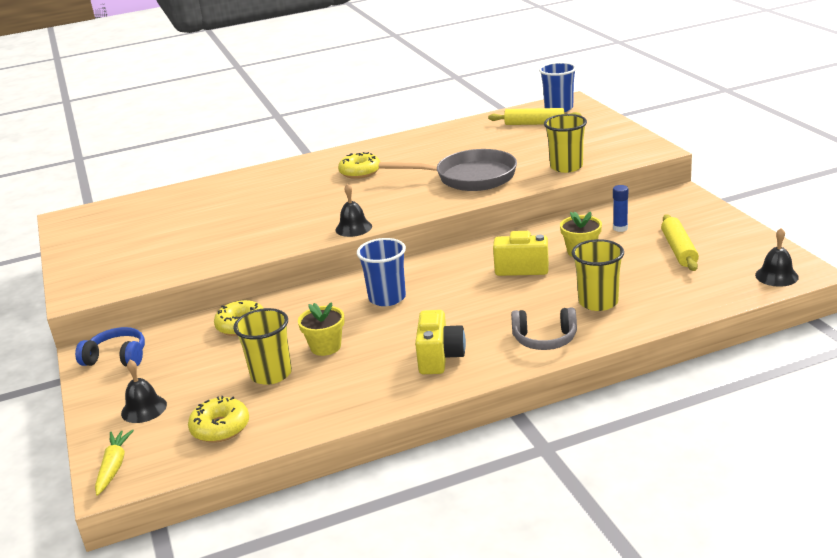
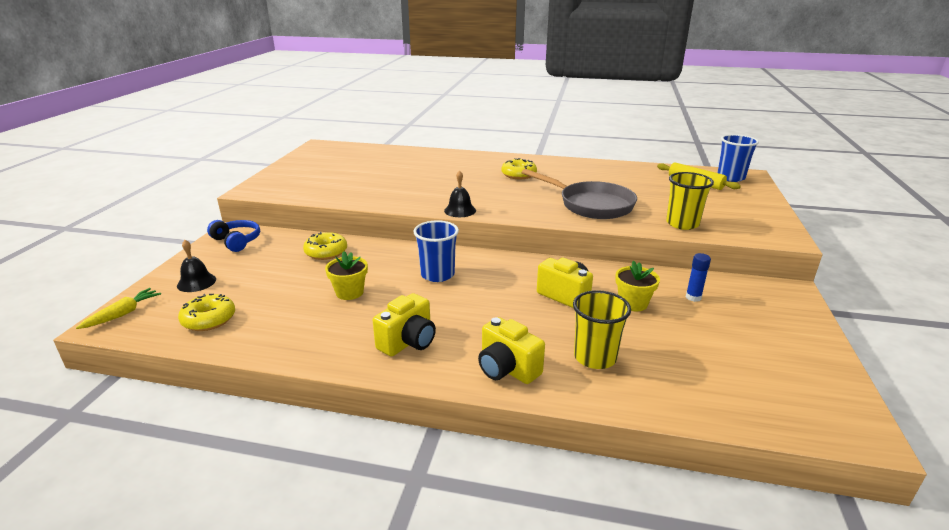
camera: 30 degrees right, 0 degrees up
(271, 374) = (291, 296): yellow cup -> none
(544, 339) = (507, 369): grey headphones -> yellow camera
(678, 250) = (731, 342): yellow rolling pin -> none
(776, 276) = (819, 421): black bell -> none

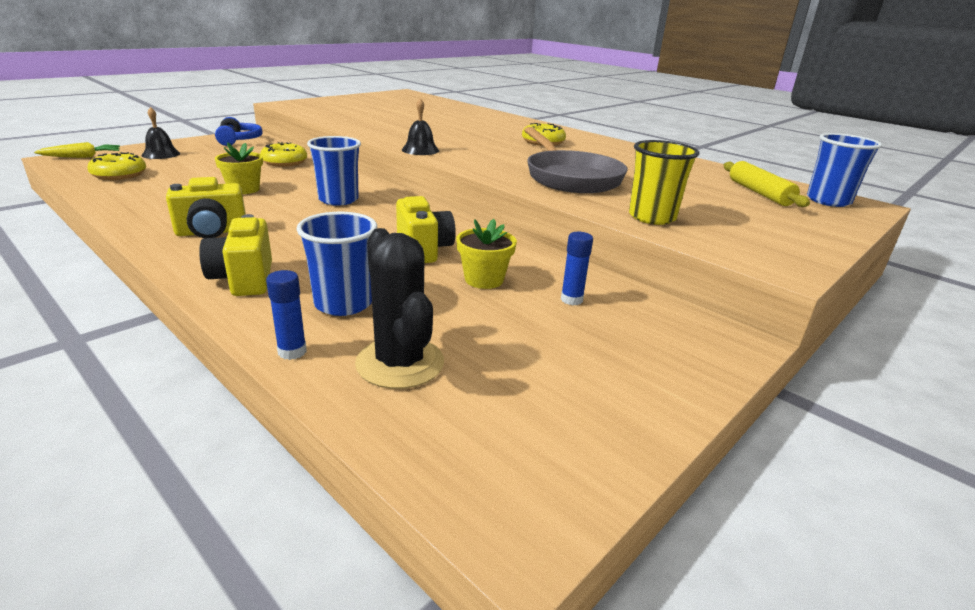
camera: 30 degrees right, 0 degrees up
(595, 357) = (343, 304): yellow cup -> blue cup
(629, 403) = (292, 352): none -> blue glue stick
(688, 380) = (400, 363): none -> black cactus

